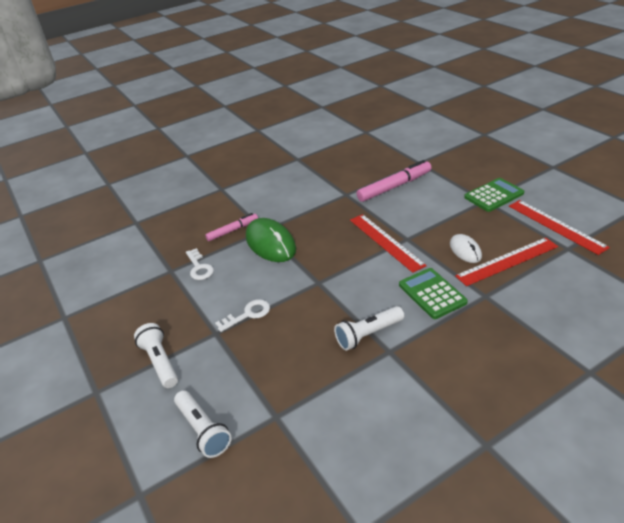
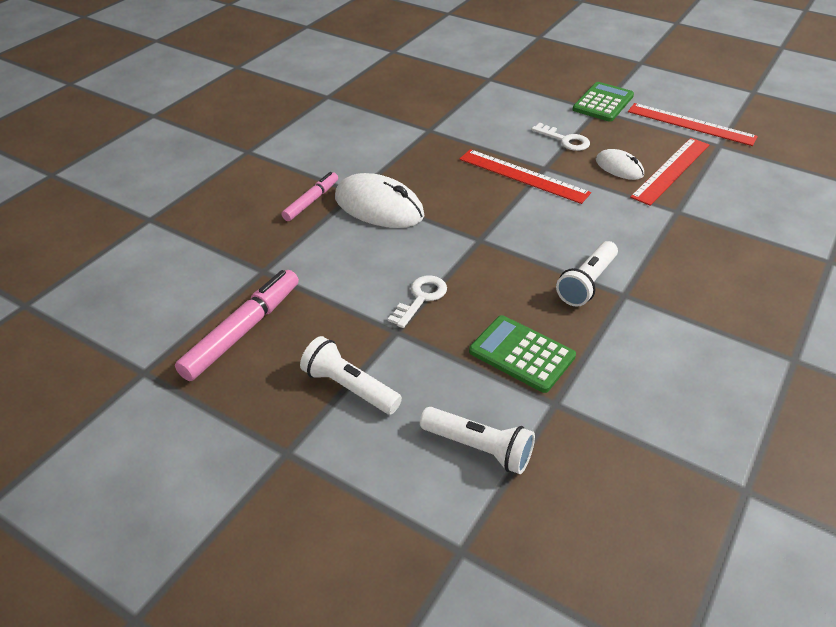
camera: 30 degrees left, 5 degrees up
(199, 267) = (303, 257): white key -> white key (565, 140)
(270, 243) = (379, 207): green mouse -> white mouse
(394, 187) = (482, 111): pink marker -> pink marker (242, 331)
(432, 293) = (620, 222): green calculator -> green calculator (521, 354)

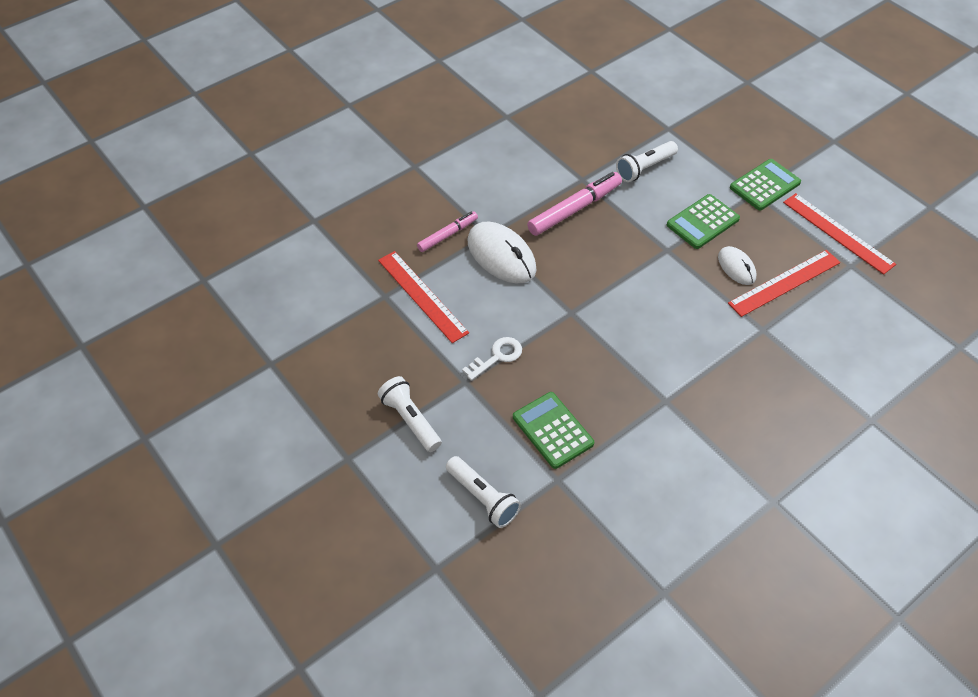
camera: 20 degrees right, 10 degrees up
(242, 331) = (350, 348): pink marker -> pink marker (574, 209)
(523, 176) = (642, 254): red ruler -> red ruler (422, 296)
(565, 140) = (702, 222): white key -> green calculator
(587, 283) = (640, 380): white flashlight -> white flashlight (645, 168)

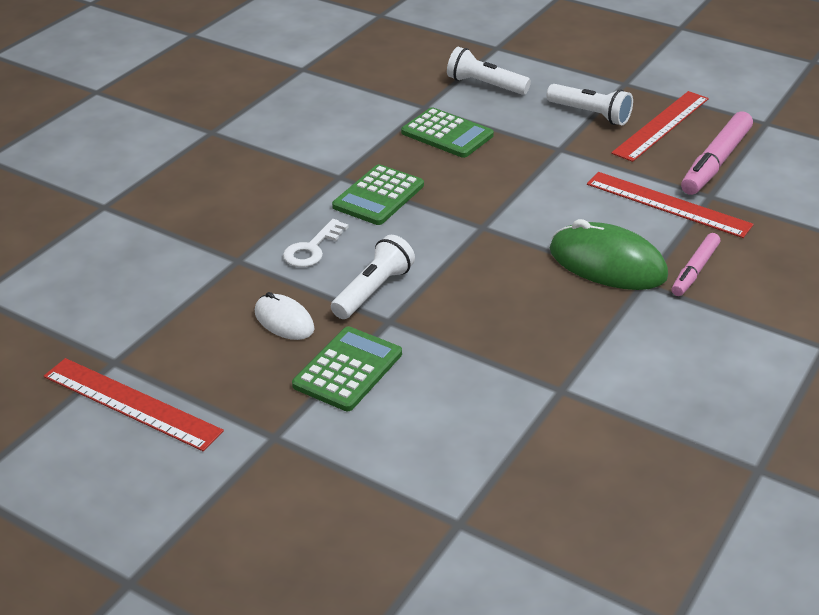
camera: 160 degrees right, 15 degrees down
(497, 357) = (541, 173): white key -> white key (312, 249)
(501, 255) = (607, 263): white mouse -> green mouse
(574, 209) = (546, 342): pink marker -> pink marker (716, 162)
(645, 168) = (469, 433): white flashlight -> white flashlight (373, 291)
(765, 185) = (257, 454): green calculator -> green calculator (378, 196)
(784, 283) = (213, 317): red ruler -> red ruler (661, 125)

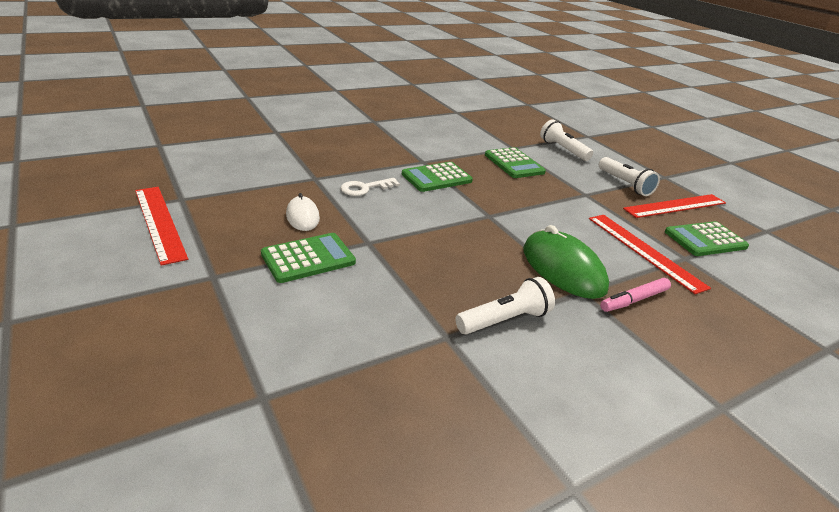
camera: 25 degrees right, 5 degrees down
(373, 291) = (377, 222): white flashlight -> white flashlight (504, 320)
(716, 162) = (705, 240): pink marker -> green calculator

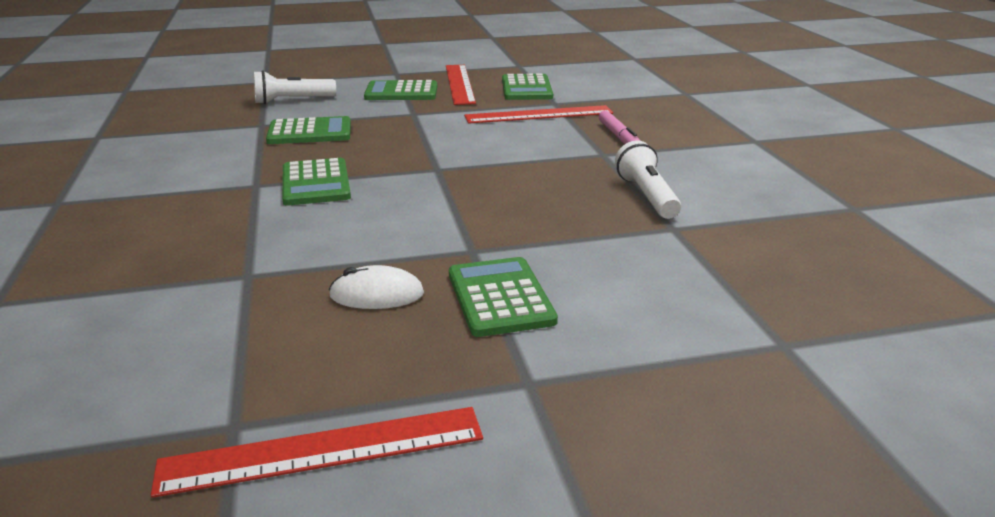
camera: 70 degrees left, 5 degrees down
(365, 188) = (313, 236): white key -> none
(563, 269) = (562, 154): green mouse -> none
(624, 184) = (401, 92): white flashlight -> green calculator

